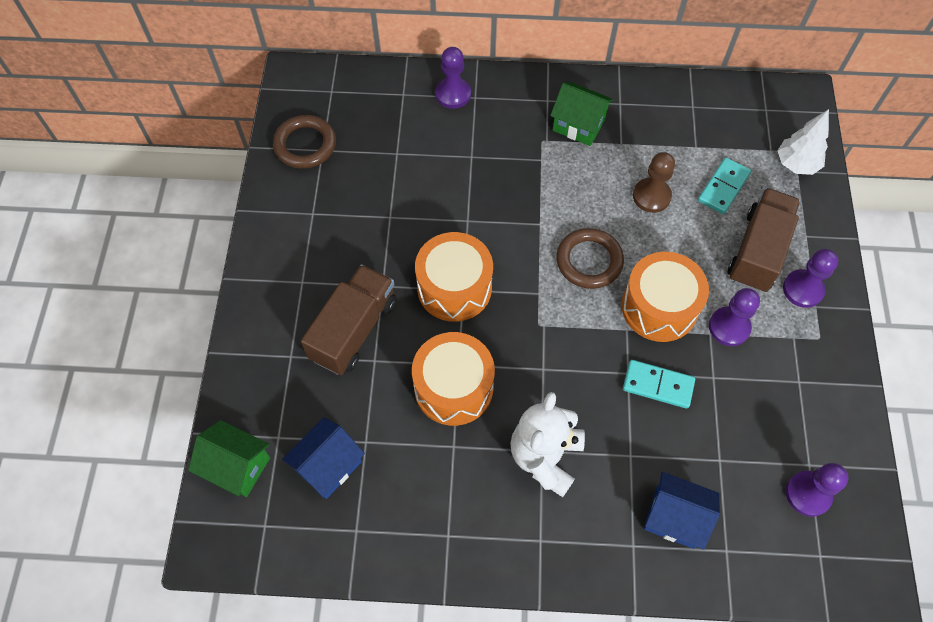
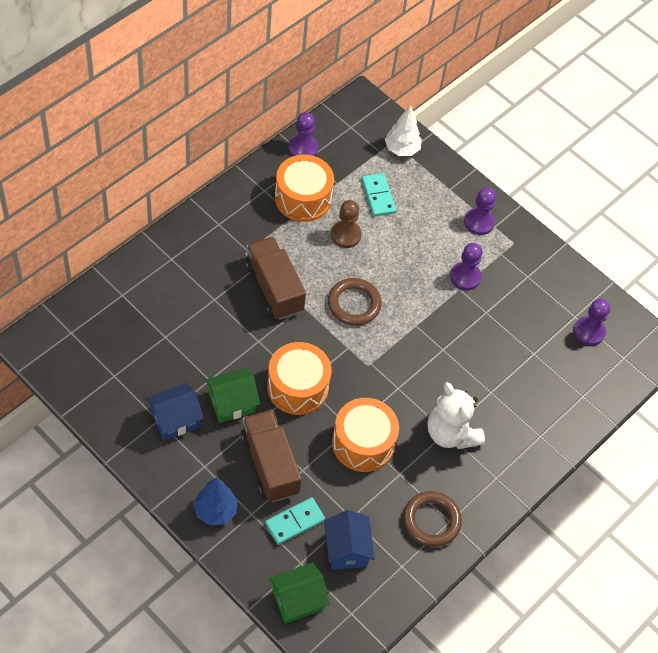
camera: 55 degrees left, 5 degrees down
(266, 326) = (215, 510): none -> blue tree
(305, 145) = (98, 382): brown ring -> brown ring (431, 520)
(453, 94) = (155, 268): purple pawn -> purple pawn (303, 148)
(578, 125) = (255, 225): green house -> green house (232, 403)
(658, 385) = (464, 341): turquoise domino -> turquoise domino (294, 522)
(659, 307) = (419, 297): orange drum -> orange drum (303, 198)
(675, 517) = (543, 403): blue house -> blue house (175, 419)
(758, 251) = (435, 220): brown truck -> brown truck (274, 288)

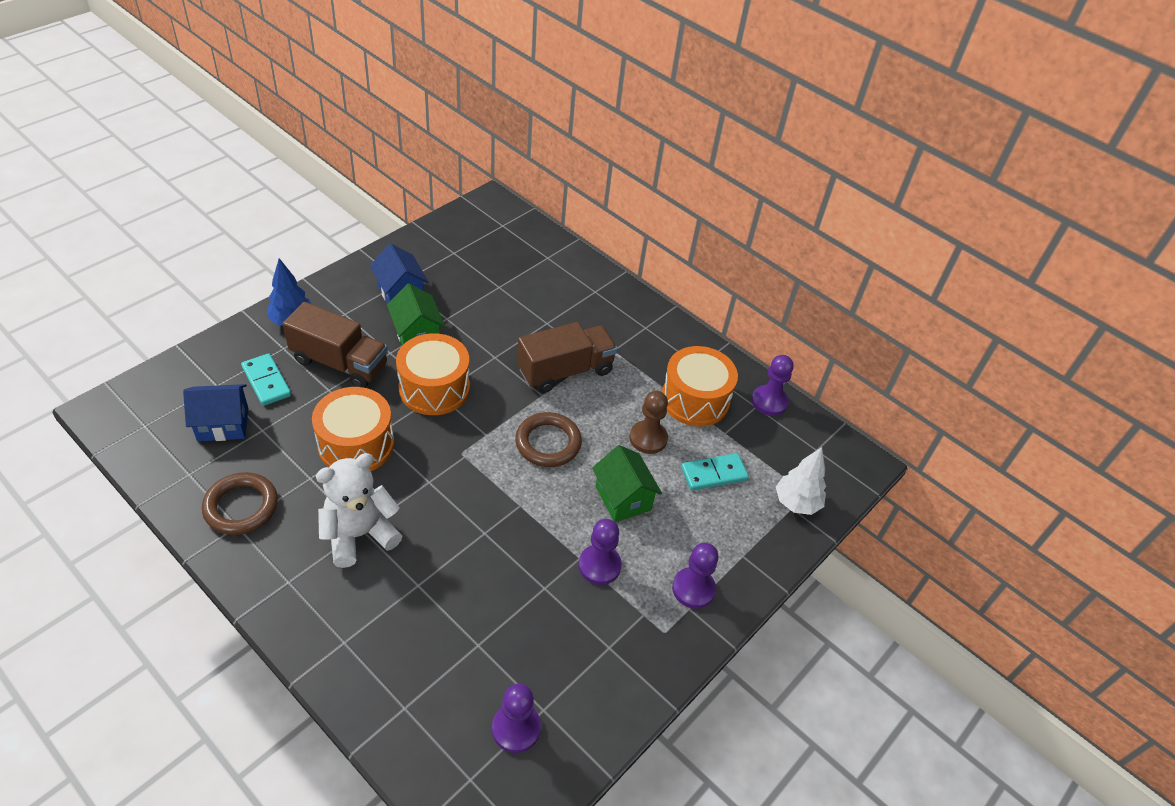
camera: 90 degrees right, 10 degrees down
(270, 464) = (339, 363): brown truck -> brown truck turned 45 degrees clockwise
(297, 600) = (174, 381): green house -> green house (623, 498)

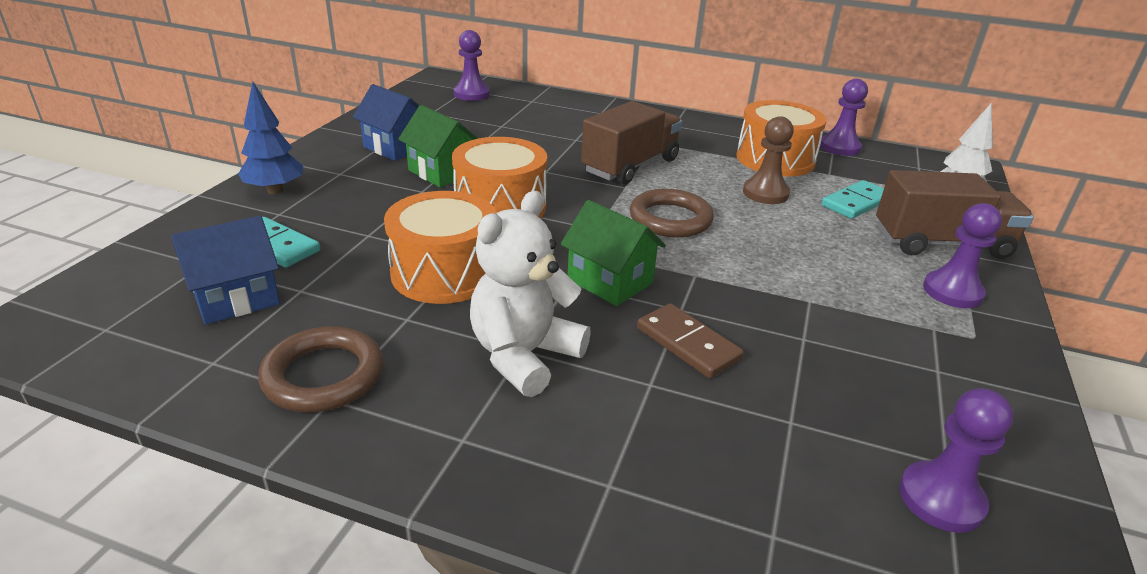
camera: 20 degrees left, 15 degrees down
(339, 363) = (365, 211): brown truck -> brown truck (941, 243)
(465, 563) = (688, 344): none -> brown domino
(599, 566) = (838, 301): purple pawn -> purple pawn (471, 94)
(623, 498) = (795, 241): green house -> green house (610, 281)

